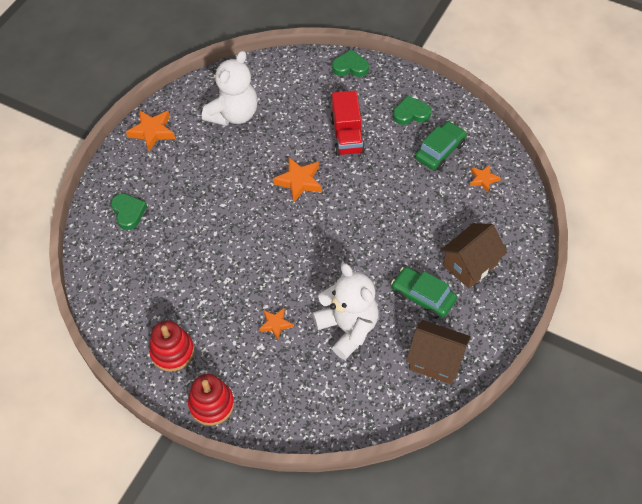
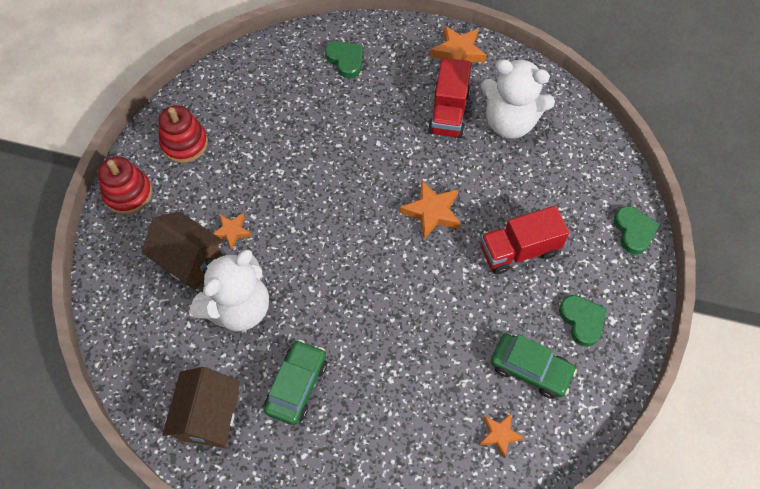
camera: 75 degrees right, 5 degrees up
(128, 212) = (345, 60): green heart -> green heart turned 90 degrees counterclockwise
(210, 151) = (448, 112): none -> red truck
(470, 265) = (356, 438): brown house -> brown house (190, 260)

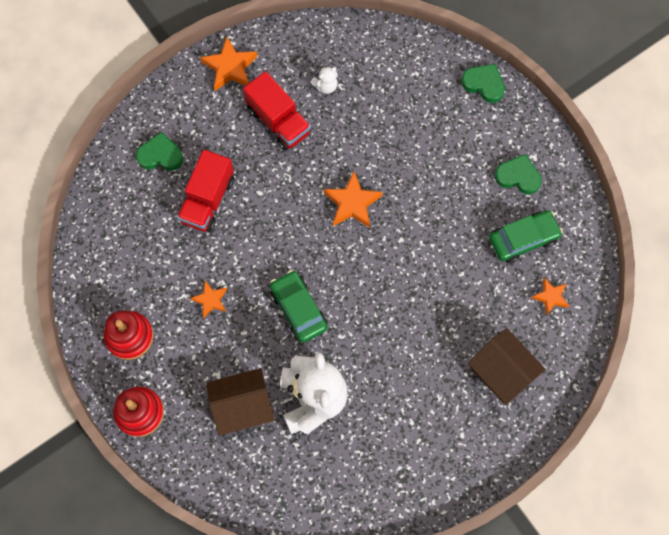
camera: 50 degrees left, 10 degrees up
(209, 416) = (381, 479): brown house -> brown house (501, 372)
(232, 231) = (244, 358): orange star -> orange star (210, 300)
(297, 385) = (408, 402): green car -> green car (298, 309)
(510, 122) = (326, 86): white teddy bear -> white teddy bear, size x0.41
(518, 250) = (433, 171): red truck -> red truck (207, 200)

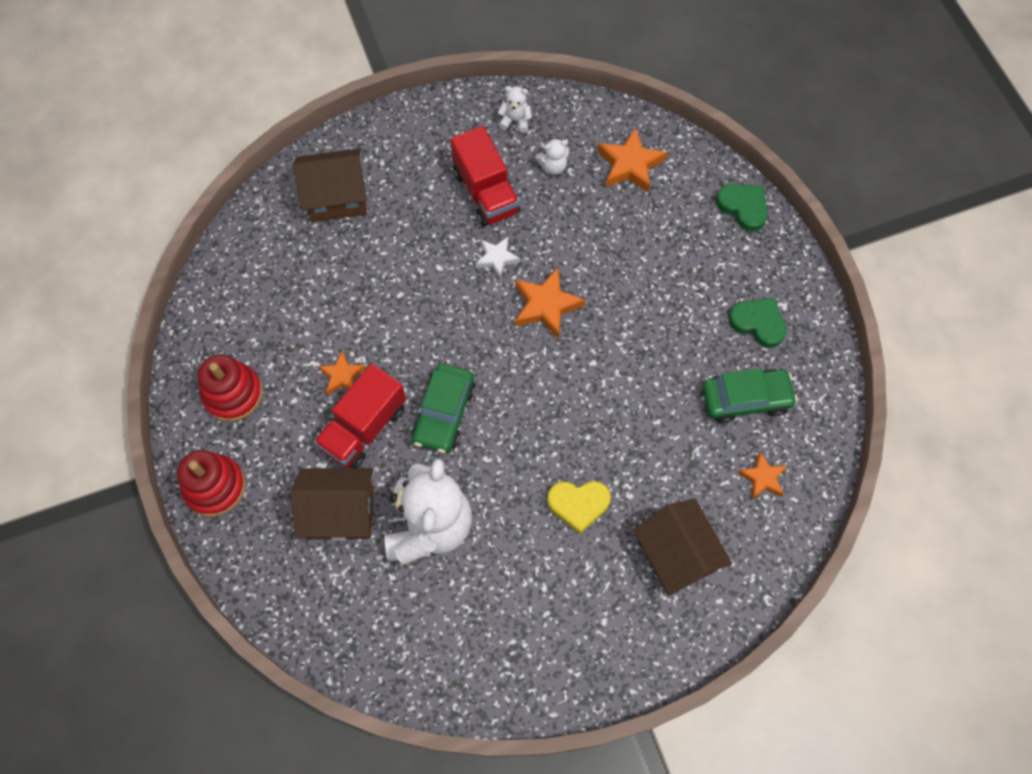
camera: 15 degrees right, 5 degrees down
(160, 155) = (337, 198): green heart -> brown house
(207, 200) = (375, 260): red truck -> red truck (364, 428)
(230, 67) = (447, 121): orange star -> orange star (630, 165)
(284, 53) = (515, 120): none -> white teddy bear
(298, 309) = (444, 413): green car -> green car turned 150 degrees counterclockwise
(303, 174) = (497, 258): none -> white star
(420, 353) = (578, 504): none -> yellow heart

